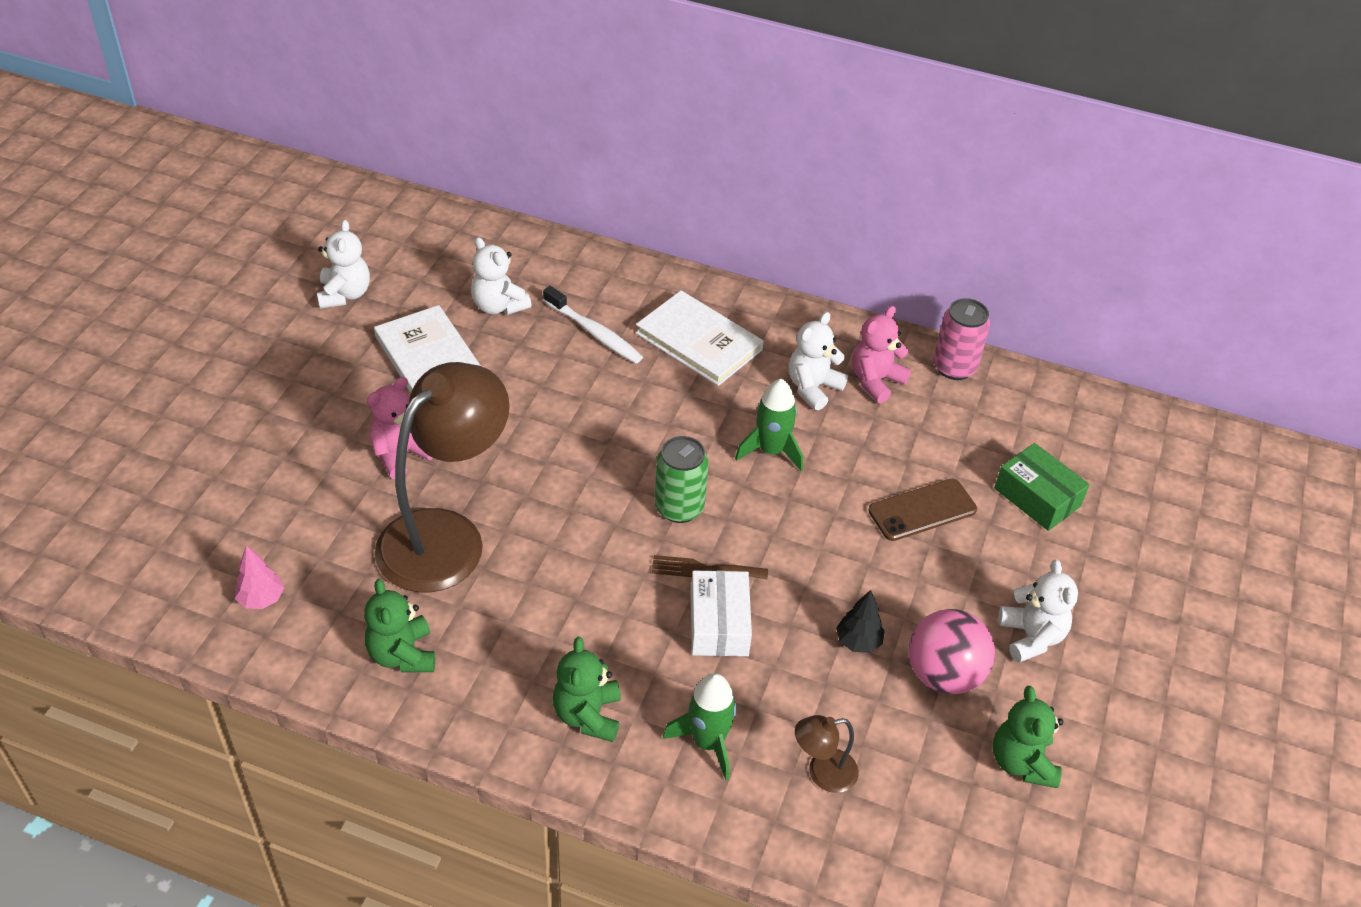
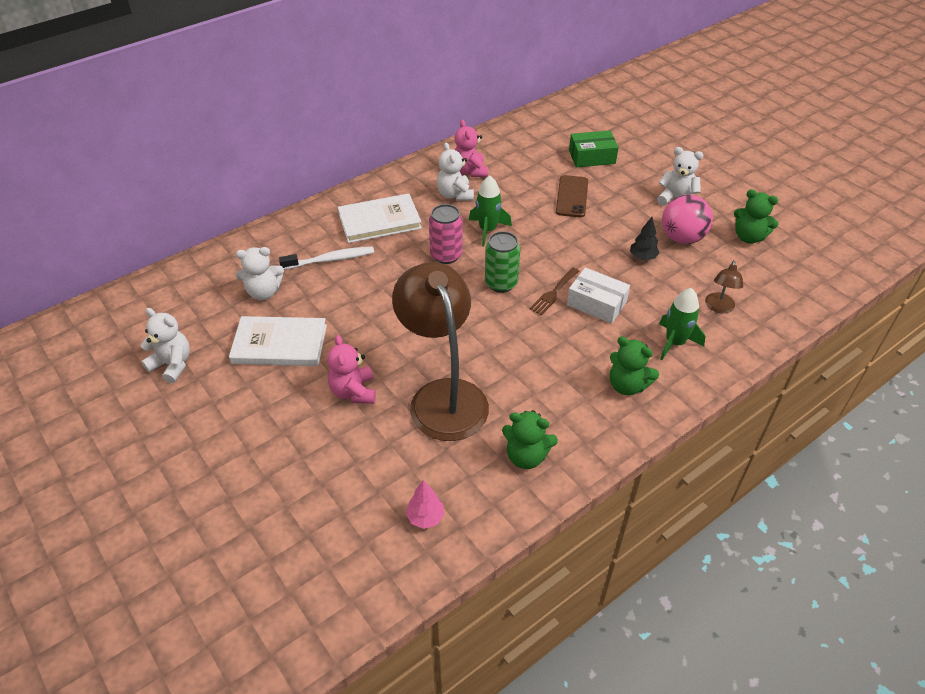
camera: 55 degrees left, 0 degrees up
(954, 367) = (484, 142): pink can -> pink can (446, 255)

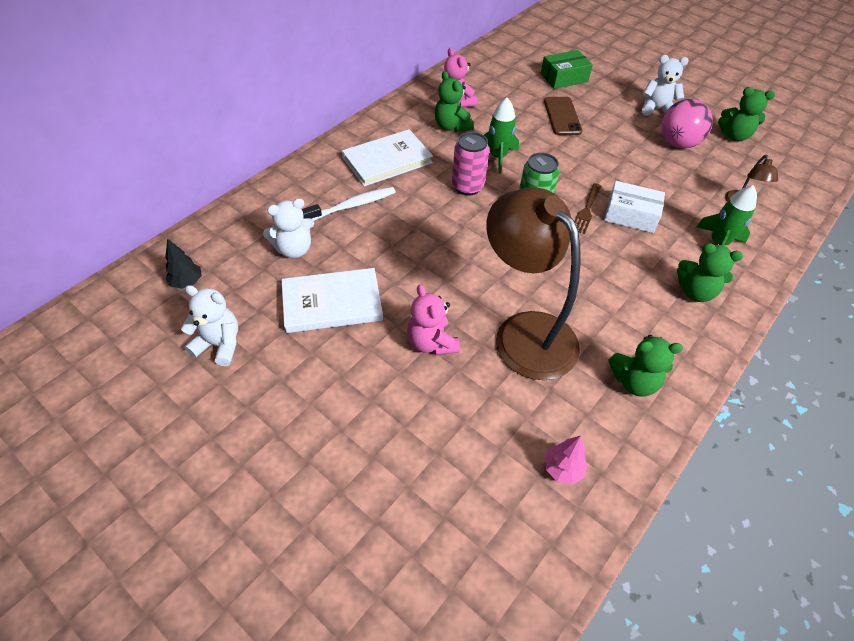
camera: 15 degrees left, 5 degrees up
(455, 195) = (451, 126): white teddy bear -> green teddy bear
(642, 257) = (651, 166): black tree -> black tree (187, 282)

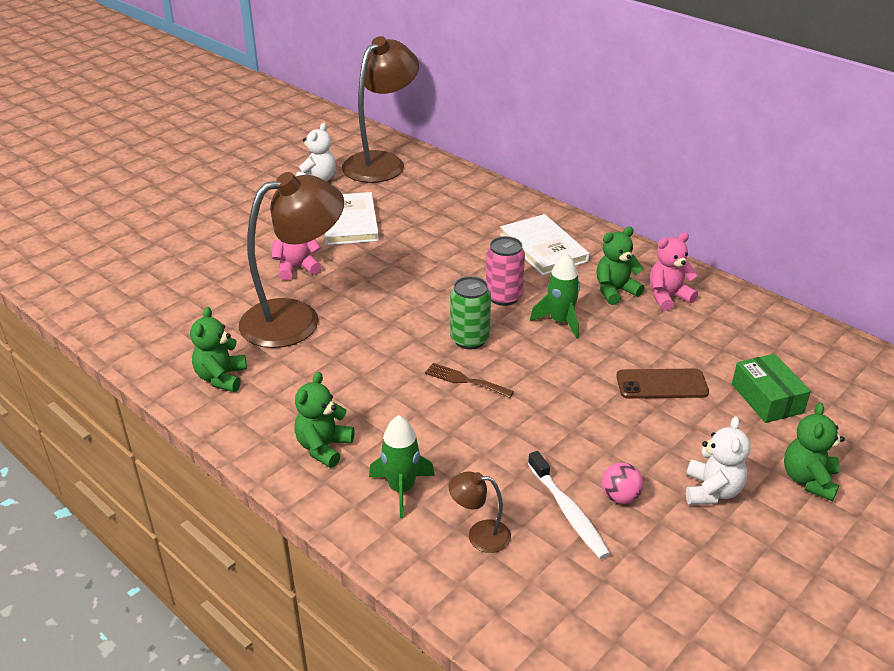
camera: 95 degrees right, 15 degrees down
(187, 282) = (381, 162): black tree -> brown lamp
(294, 249) = (414, 203): white teddy bear -> none
(352, 206) = (470, 229): white toothbrush -> white toothbrush (568, 512)
(562, 469) = (154, 325): pink tree -> none
(630, 215) = (456, 416): white box -> none
(677, 143) = (620, 497): pink ball -> pink ball, size x0.56
(734, 136) = (656, 577): green teddy bear -> green teddy bear (808, 480)

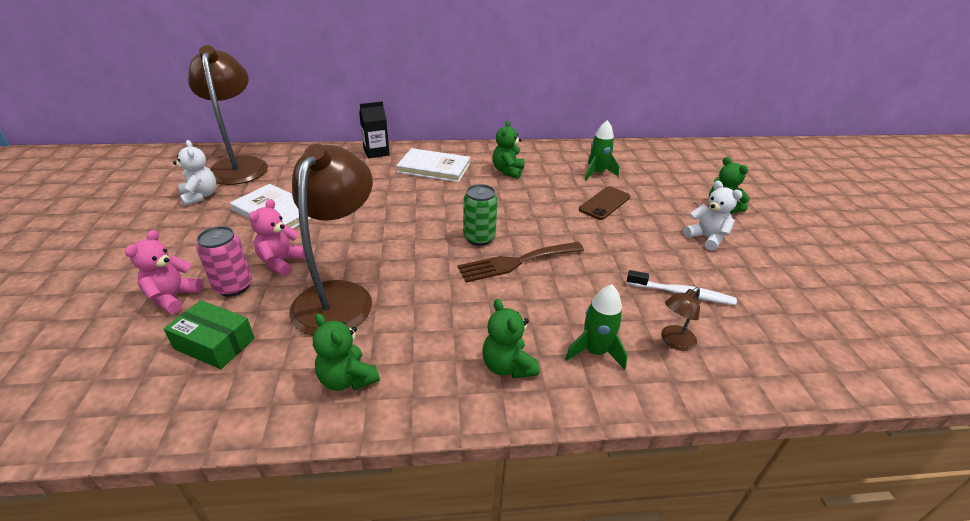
camera: 50 degrees left, 0 degrees up
(465, 380) = (516, 262): brown fork -> brown fork, size x1.72
(503, 297) = (457, 204): pink can -> pink can (233, 286)
(514, 203) = (376, 152): none -> black carton
(560, 321) = (508, 200): green rocket -> green rocket (597, 173)
(620, 497) = (685, 268): pink ball -> none
(668, 297) = (535, 162): pink teddy bear -> pink teddy bear (173, 297)
(767, 398) = (650, 184): green box -> green box (214, 344)

